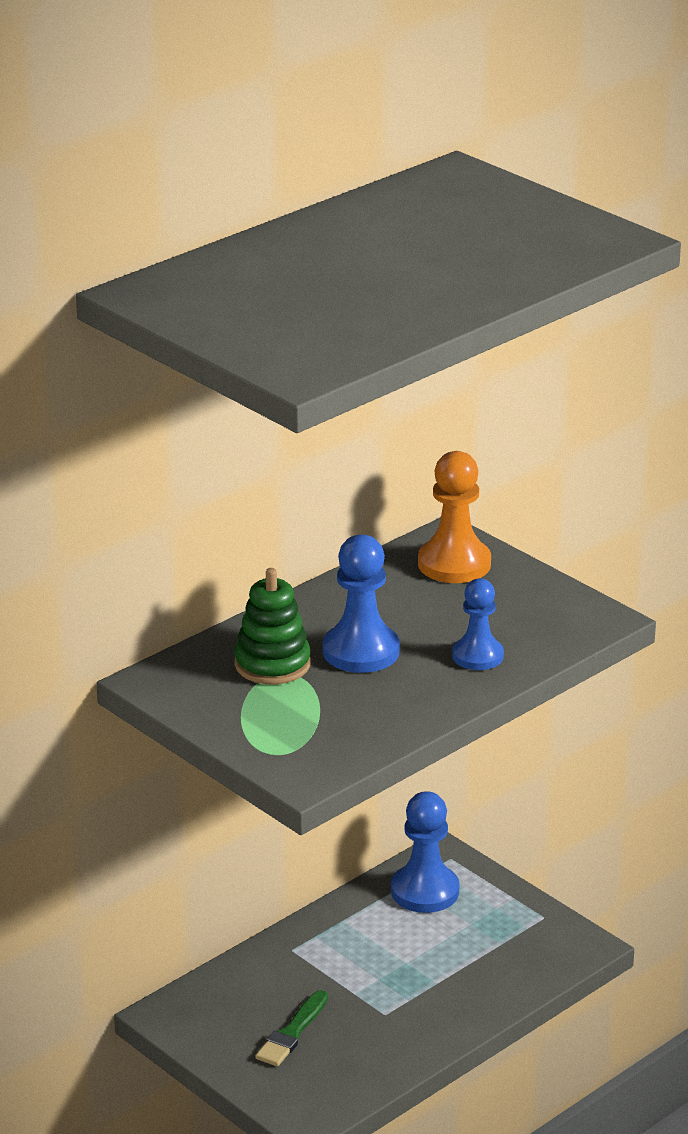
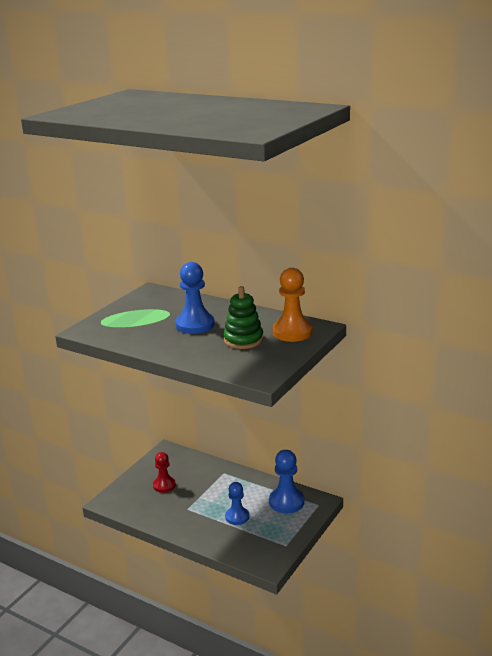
camera: 75 degrees right, 5 degrees down
(272, 664) = (174, 309): green stacking toy -> green stacking toy (243, 340)
(292, 1033) = (164, 485): green brush -> red pawn
(477, 656) = (205, 351): blue pawn -> blue pawn (237, 517)

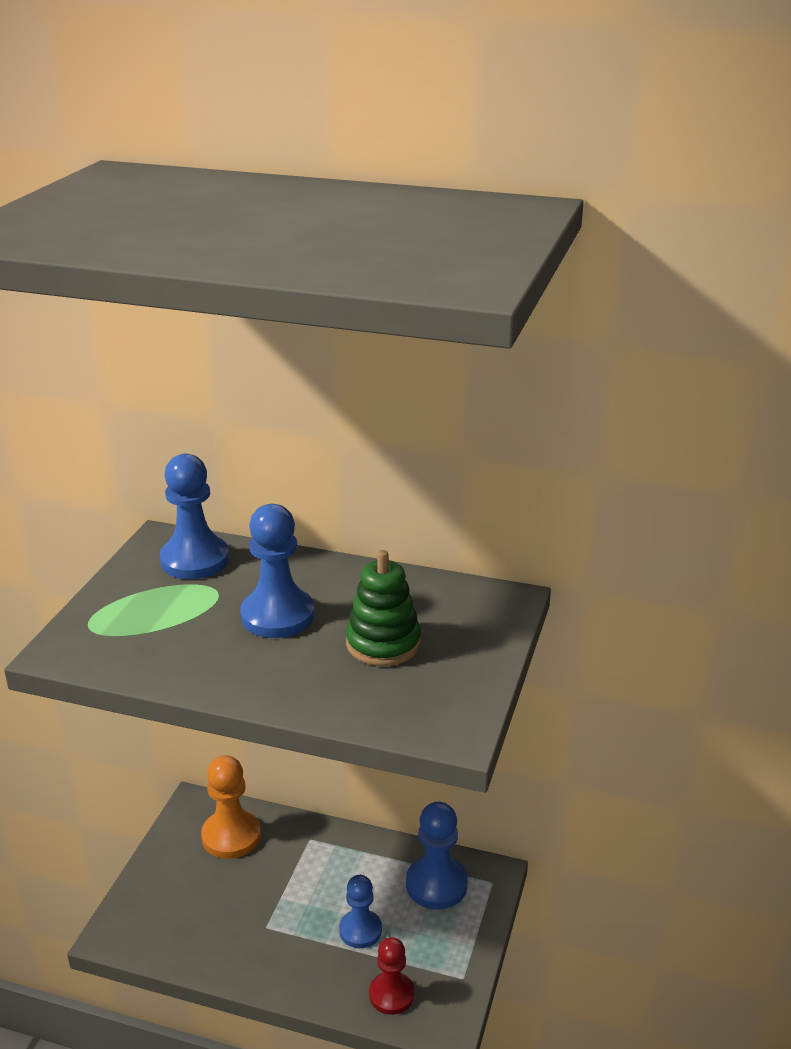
camera: 15 degrees left, 5 degrees up
(164, 299) = (195, 560): none -> blue pawn
(164, 485) = (210, 882): red pawn -> red pawn (391, 994)
(292, 332) = (465, 616): orange pawn -> orange pawn (231, 836)

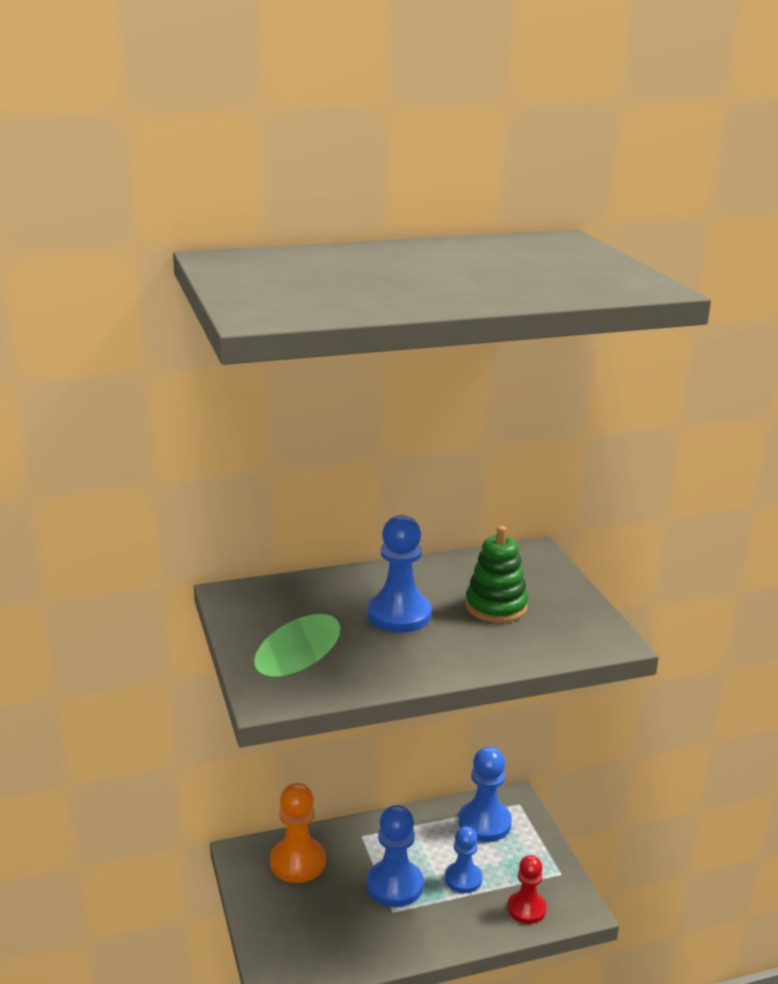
camera: 35 degrees left, 5 degrees down
(195, 560) = (280, 599): blue pawn -> blue pawn (394, 885)

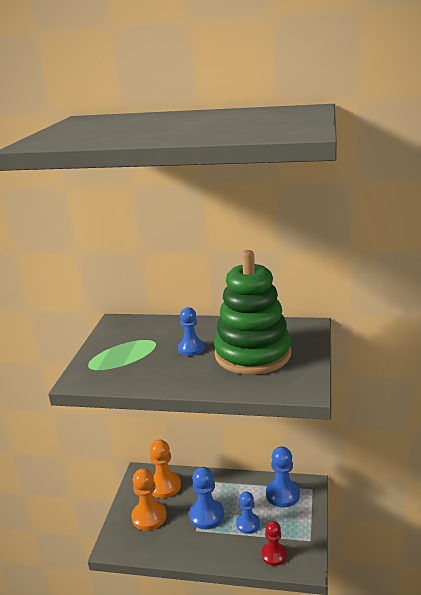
camera: 30 degrees right, 0 degrees up
(306, 915) = (149, 516): none -> orange pawn
(399, 615) = (191, 348): blue pawn -> blue pawn, size x0.67
(496, 606) = (252, 354): green stacking toy -> green stacking toy, size x1.88

